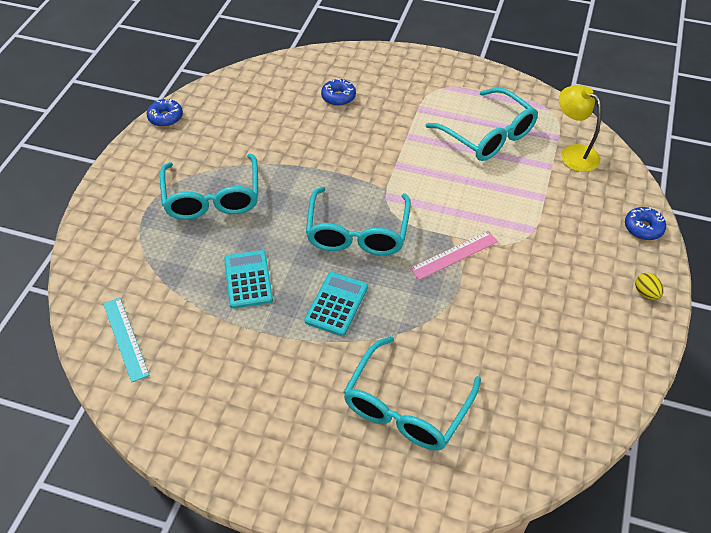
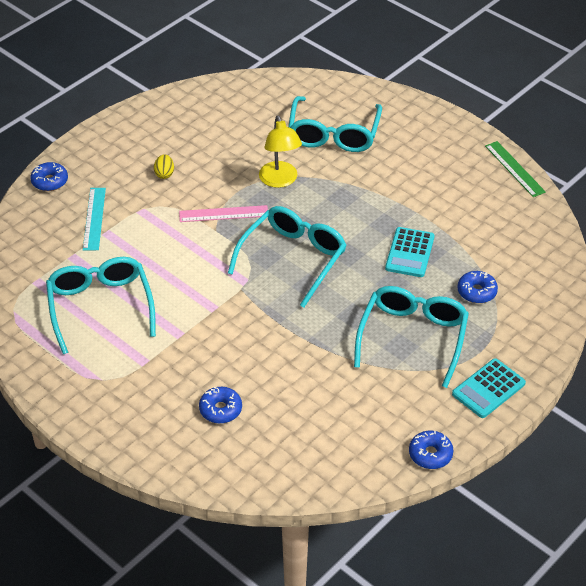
camera: 155 degrees left, 5 degrees down
(125, 338) = (528, 242): turquoise ruler -> turquoise ruler (94, 218)
(165, 441) = (514, 169): none -> green ruler
(167, 261) = (476, 292): none -> blue donut
(336, 304) = (345, 211): turquoise calculator -> turquoise calculator (488, 389)
(406, 407) = (333, 134): turquoise glasses -> turquoise glasses turned 135 degrees clockwise
(573, 153) = (39, 260): yellow lamp -> yellow lamp (280, 180)
(646, 293) = (100, 140): yellow egg -> yellow egg (164, 174)

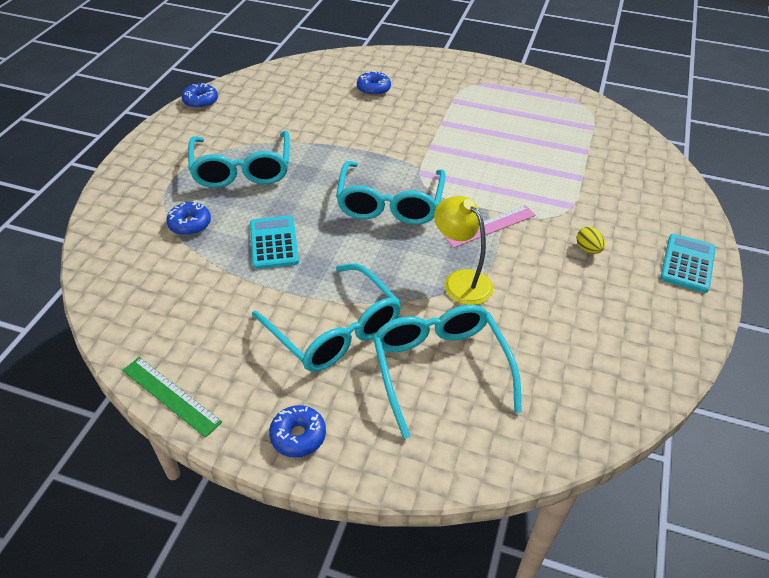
camera: 155 degrees right, 0 degrees up
(50, 181) = (685, 207): blue donut -> blue donut (298, 436)
(94, 218) = (604, 186): turquoise ruler -> none
(100, 307) = (523, 124): turquoise glasses -> turquoise glasses (335, 330)
(488, 389) = (162, 150): turquoise calculator -> turquoise calculator (687, 263)

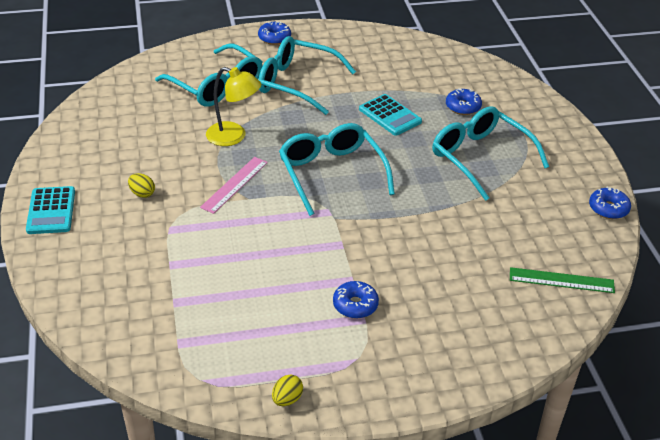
camera: 150 degrees right, 5 degrees down
(171, 395) = (358, 31): green ruler -> green ruler (561, 280)
(373, 89) = (464, 298): blue donut -> blue donut (355, 305)
(532, 81) = (287, 399): none -> yellow egg

